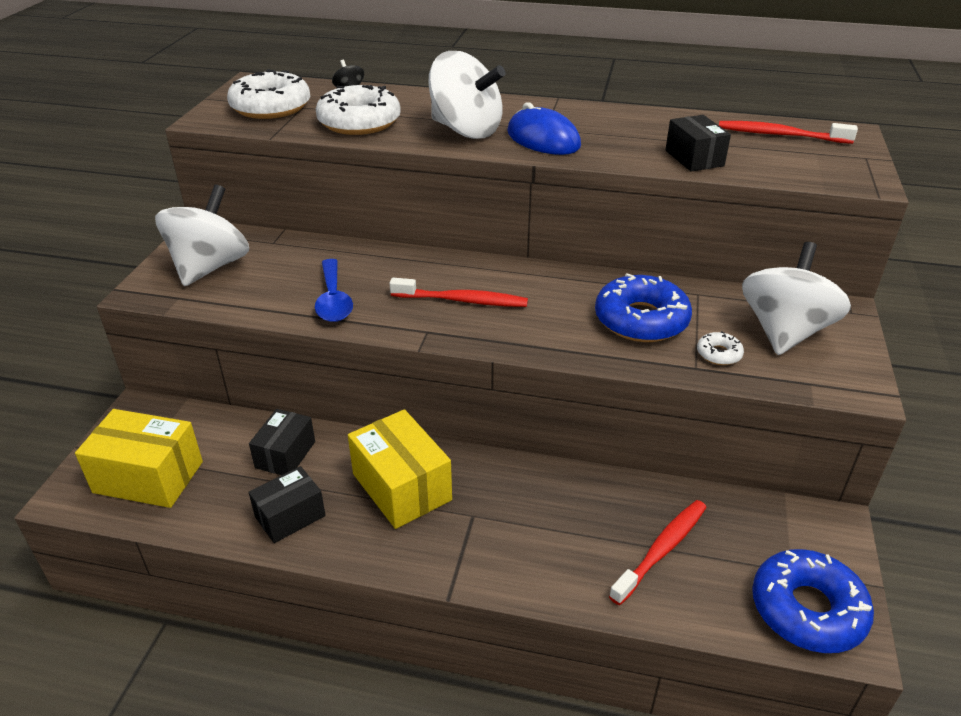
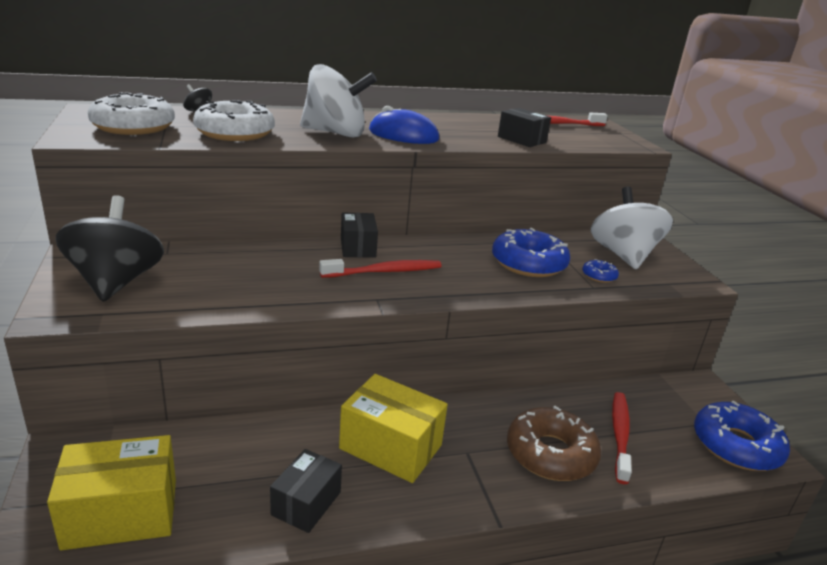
camera: 30 degrees left, 10 degrees down
(210, 267) = (116, 282): white spinning top -> black spinning top
(285, 454) = (260, 450): black box -> black box (358, 247)
(333, 300) = (270, 289): blue spoon -> none
(561, 545) = (550, 454): none -> brown donut
(719, 354) = (599, 276): white donut -> blue donut

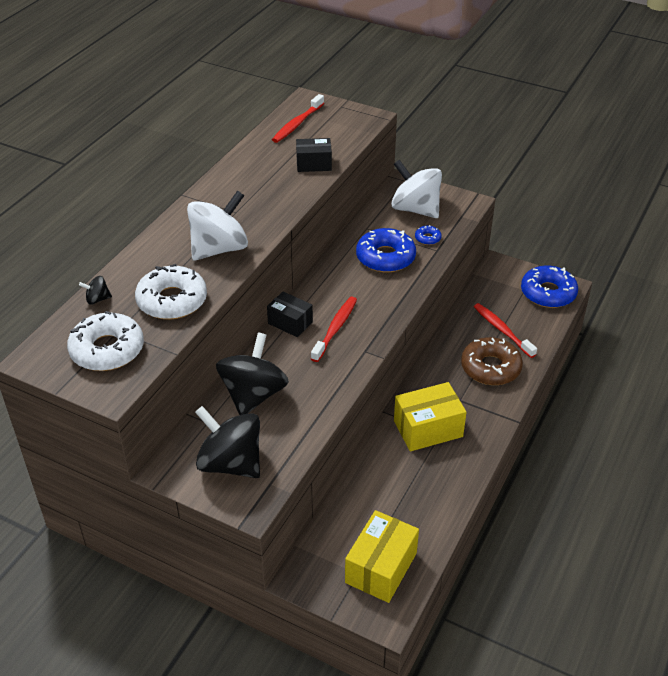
camera: 45 degrees left, 15 degrees up
(231, 262) = (253, 395): none -> black spinning top
(306, 503) = (440, 487): black box -> none
(403, 135) = (254, 217): blue mouse -> none

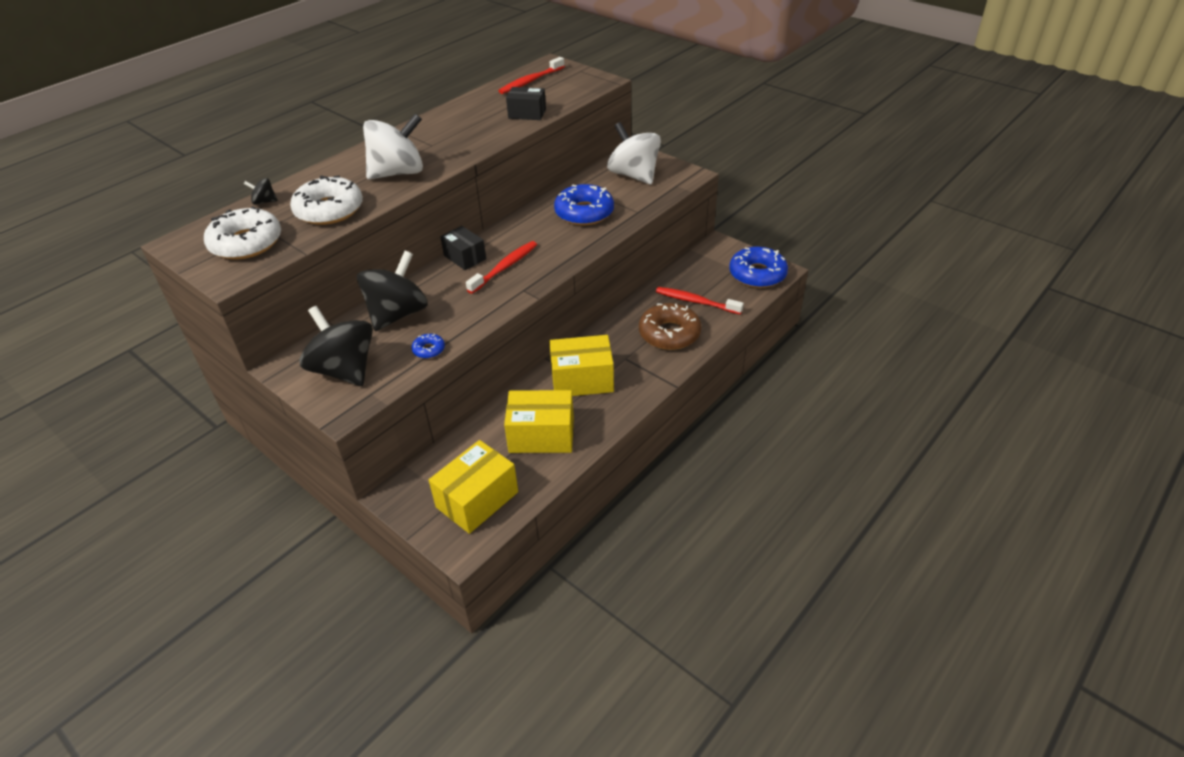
camera: 15 degrees right, 0 degrees up
(413, 492) = (541, 435): none -> yellow box
(427, 238) = (633, 201): blue donut -> blue donut (429, 350)
(502, 330) = (696, 302): red toothbrush -> red toothbrush turned 45 degrees counterclockwise

